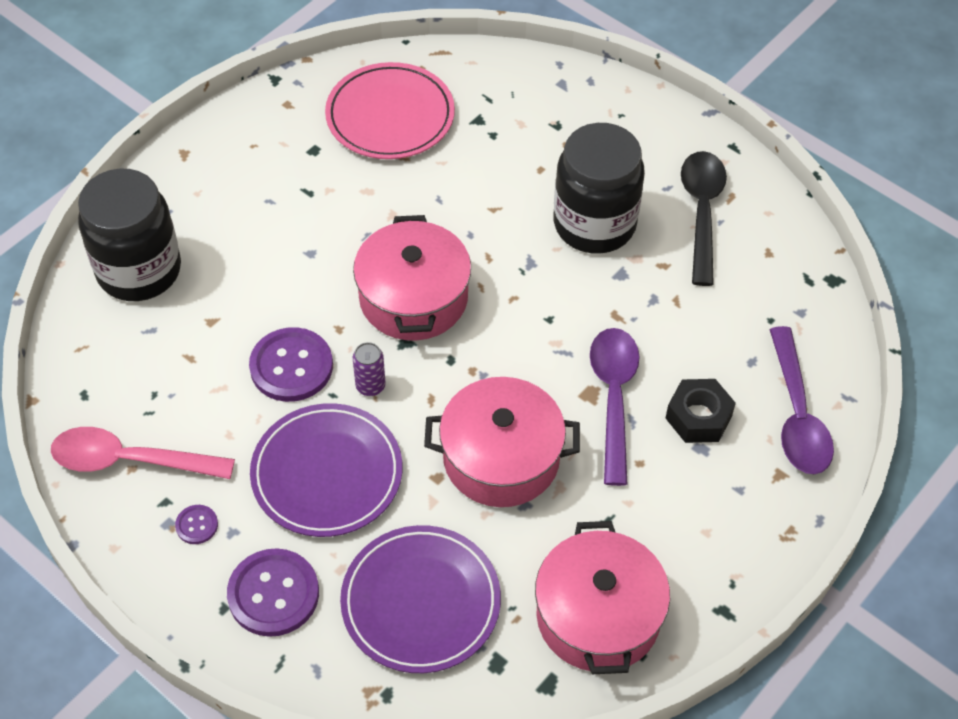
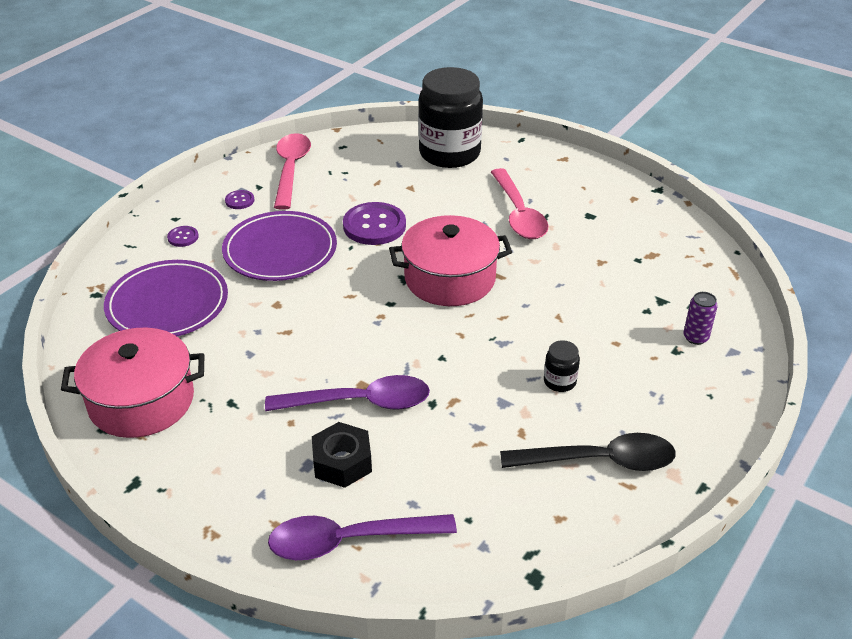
camera: 85 degrees right, 15 degrees down
(273, 594) = (183, 237): purple button -> purple button, size x0.47
(296, 216) = (518, 213): none -> pink spoon
(370, 386) = (360, 264): purple can -> purple can (695, 337)
(390, 116) = (643, 250): pink plate -> none
(501, 458) = (294, 337): pink pot -> none
(594, 224) = (559, 381): black jar -> black jar, size x0.41

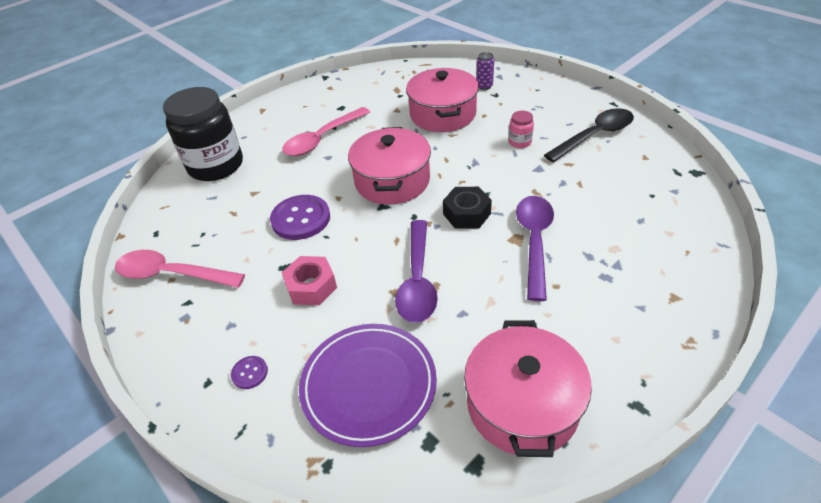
camera: 75 degrees left, 5 degrees up
(239, 201) = (205, 319): purple button -> none
(280, 251) = (311, 286): purple plate -> pink nut
(342, 462) = (602, 255): black nut -> black nut (466, 214)
(350, 540) = (682, 255): purple spoon -> purple spoon (417, 280)
(518, 213) = (322, 138): pink spoon -> pink spoon turned 135 degrees clockwise
(559, 381) = (519, 142): black jar -> pink jar
(598, 461) = (594, 136): black spoon -> black spoon turned 45 degrees clockwise
(604, 303) = (442, 114): none -> pink pot

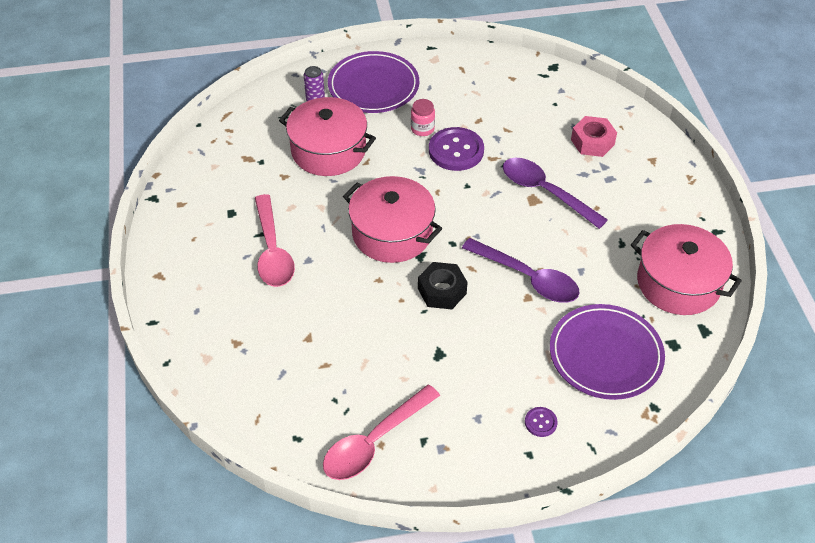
camera: 60 degrees left, 5 degrees up
(216, 166) = (228, 352): black jar -> none
(301, 219) = (383, 318): purple button -> purple button (456, 151)
(311, 286) = (478, 346): pink nut -> pink nut (592, 142)
(466, 214) = (480, 210): black nut -> black nut (442, 291)
(533, 100) = (373, 86): none -> purple plate
(594, 136) = (460, 85): black spoon -> none

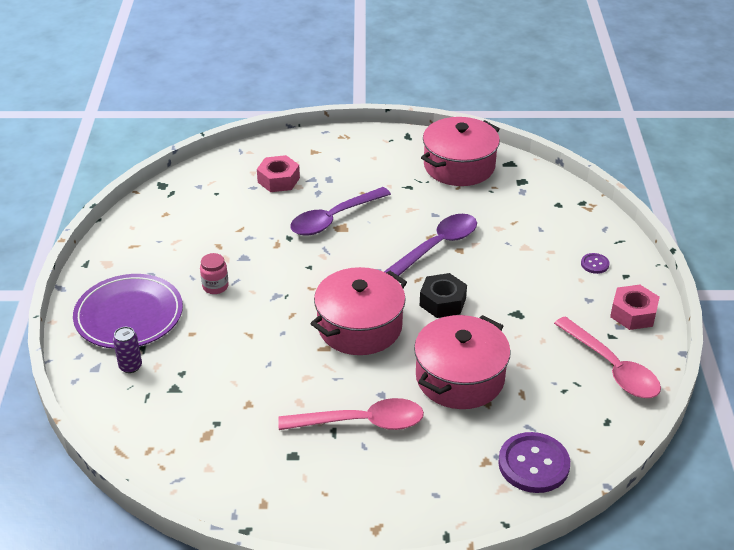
camera: 80 degrees left, 10 degrees down
(328, 150) = (220, 363): pink pot -> pink pot (460, 378)
(456, 151) = (257, 267): purple button -> purple button (533, 464)
(464, 461) = (633, 313): none -> pink nut
(605, 355) = (528, 217): purple plate -> none

